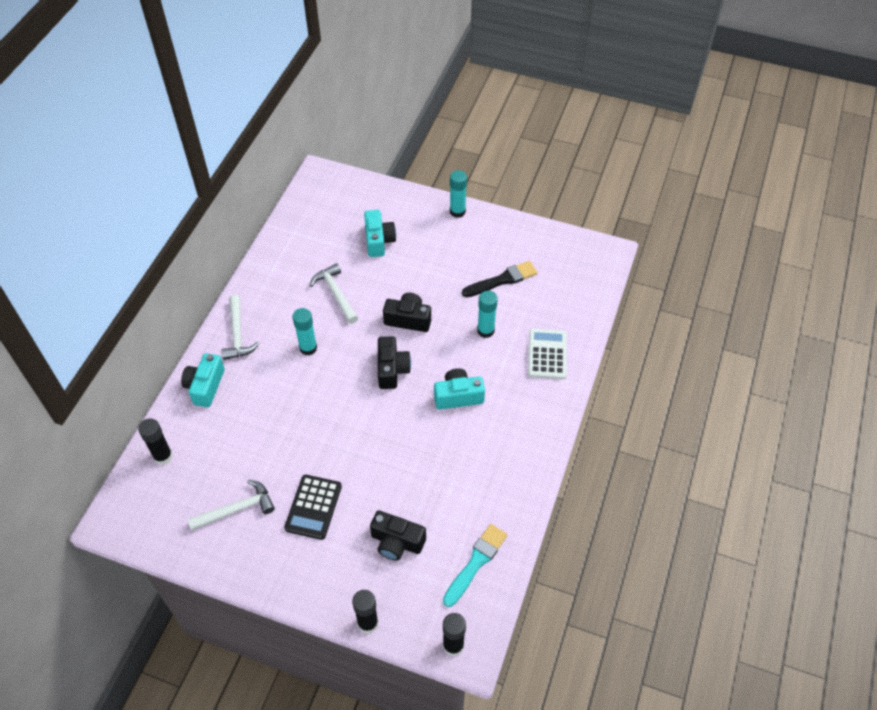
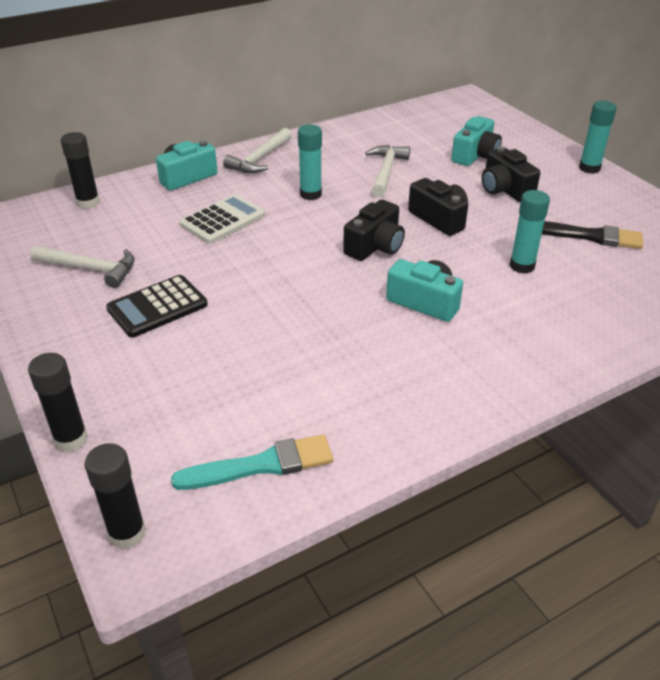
camera: 40 degrees right, 15 degrees down
(397, 542) = (198, 386): black camera -> black camera (505, 189)
(547, 354) = (583, 321): white calculator -> white calculator (223, 220)

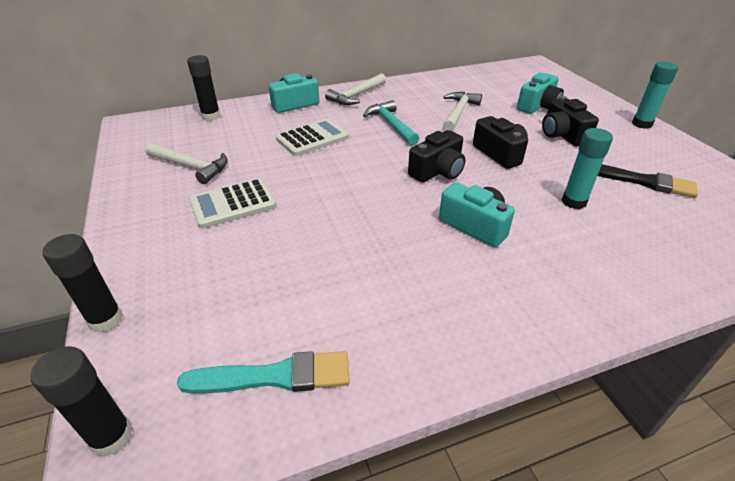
camera: 10 degrees right, 0 degrees up
(157, 307) = (233, 204): black calculator -> white calculator
(310, 194) = (391, 125): turquoise glue stick -> turquoise hammer

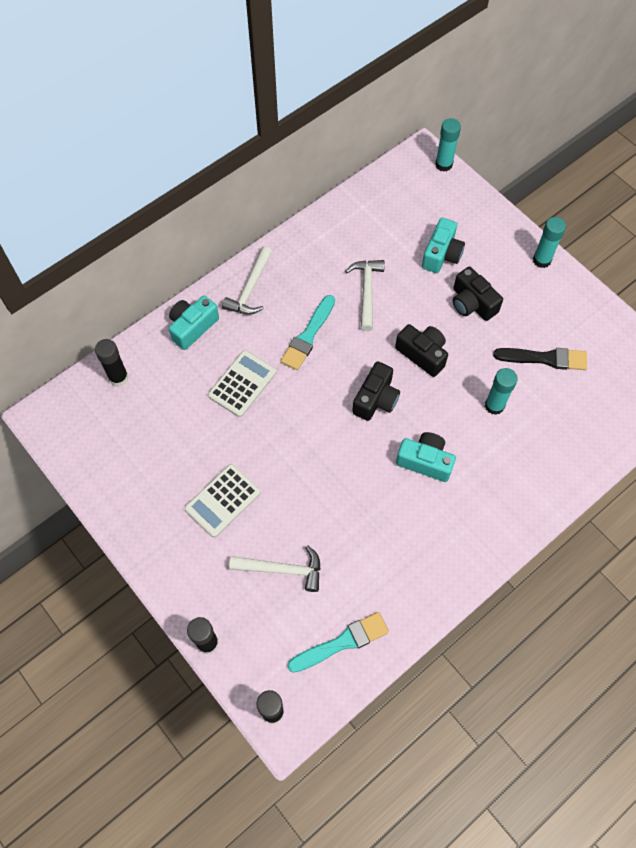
camera: 20 degrees left, 25 degrees up
(191, 167) = (154, 464): white hammer -> white hammer (282, 569)
(391, 125) = (308, 336): turquoise hammer -> turquoise brush
(552, 69) = (443, 164): none -> turquoise glue stick

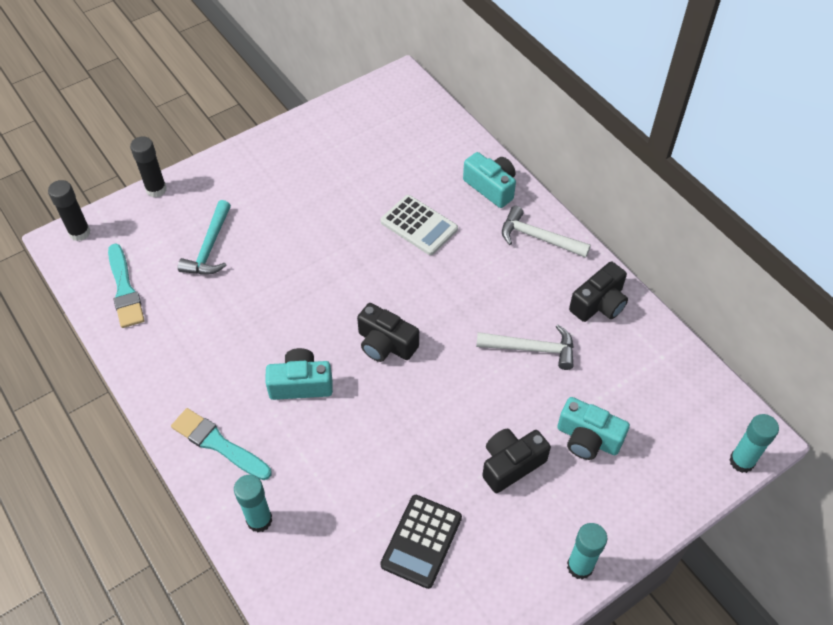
camera: 95 degrees right, 10 degrees down
(118, 378) = (436, 130): black glue stick -> none
(223, 501) = (291, 205): white calculator -> none
(282, 569) = (210, 248): white hammer -> turquoise hammer
(308, 336) = (473, 286): turquoise brush -> turquoise brush (218, 444)
(422, 354) = (440, 398): black camera -> black camera (599, 304)
(425, 461) = (301, 384): turquoise camera -> turquoise camera turned 120 degrees counterclockwise
(494, 405) = (361, 468): turquoise glue stick -> turquoise glue stick (259, 520)
(545, 358) = (421, 541): black brush -> black calculator

